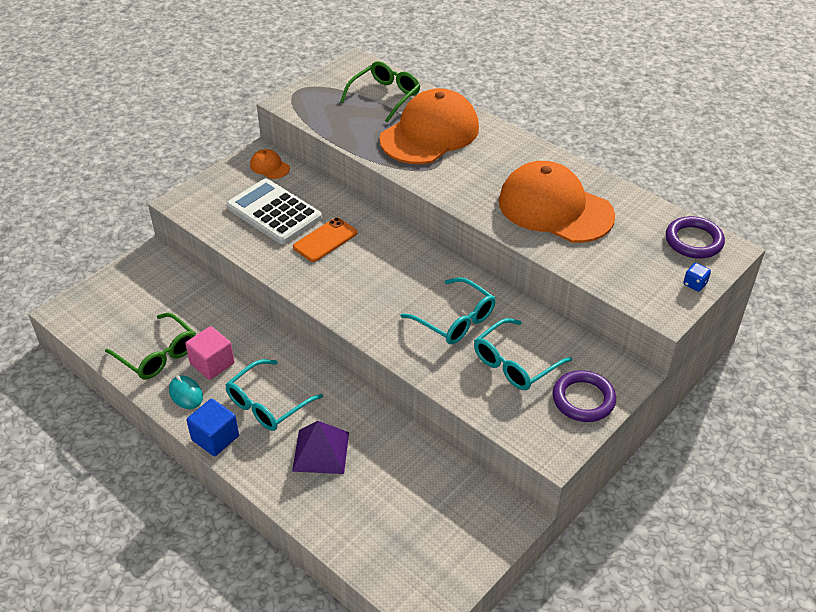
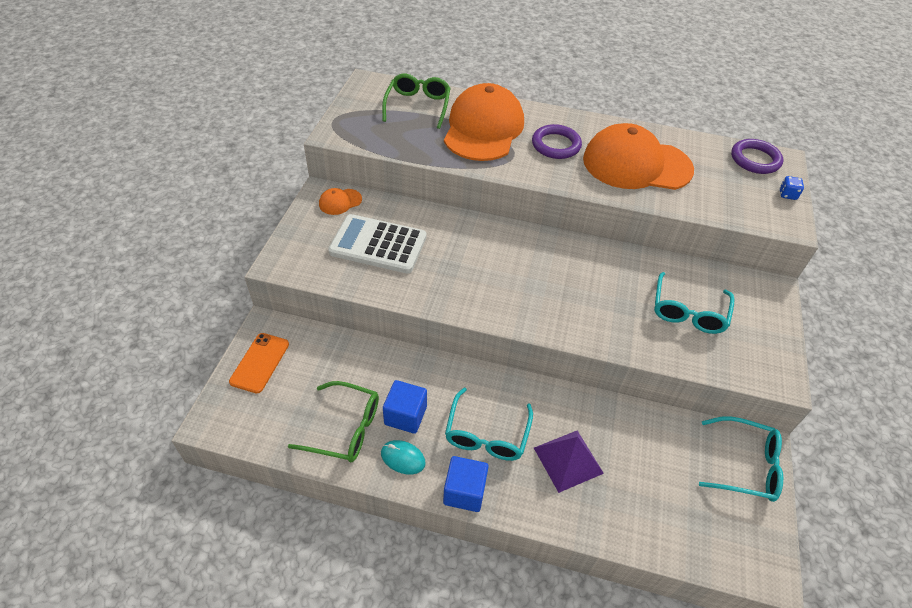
camera: 30 degrees left, 5 degrees up
(212, 363) = (405, 415): pink cube -> blue cube
(269, 166) = (340, 202): orange cap -> orange cap turned 45 degrees counterclockwise
(325, 240) = (445, 255): orange phone -> orange phone (260, 363)
(455, 320) = (611, 290): turquoise glasses -> turquoise glasses (745, 465)
(583, 399) = (762, 322): purple ring -> purple ring (556, 145)

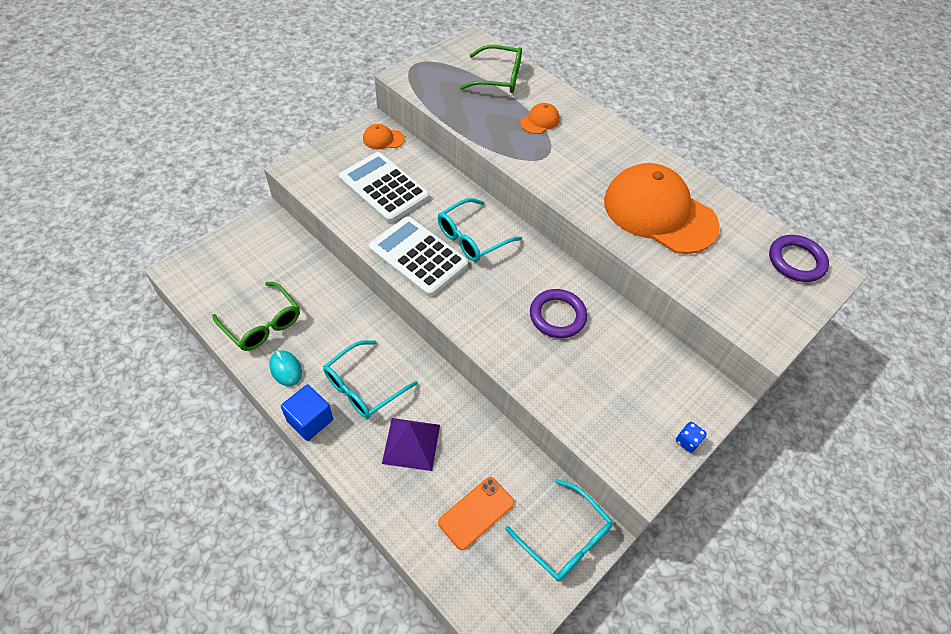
camera: 30 degrees right, 5 degrees up
(260, 363) = (242, 243): orange phone -> orange phone (476, 512)
(405, 415) = (314, 338): blue cube -> none
(418, 106) = (498, 78): green glasses -> green glasses turned 60 degrees clockwise
(460, 290) = (418, 257): none -> white calculator
(483, 128) = (540, 121): orange cap -> orange cap, size x0.41
(556, 145) = (595, 163): purple ring -> purple ring (557, 316)
(688, 311) = (608, 374): turquoise glasses -> turquoise glasses (472, 238)
(787, 194) = (797, 310): blue dice -> blue dice (687, 441)

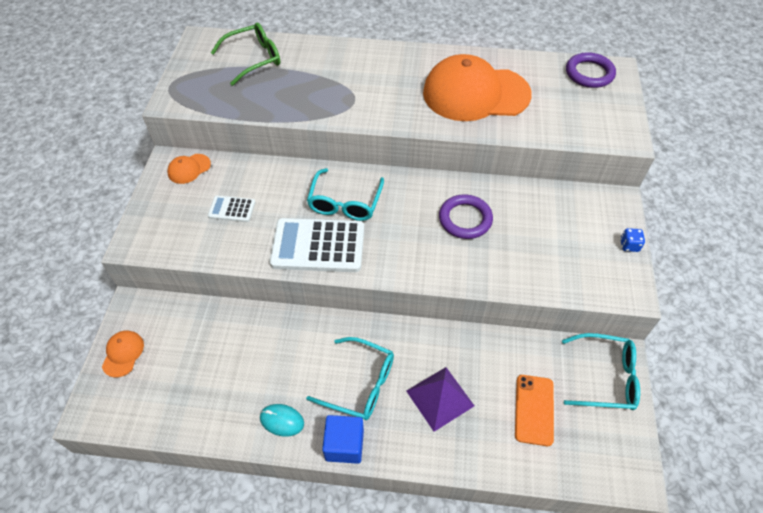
camera: 35 degrees left, 0 degrees up
(262, 324) = (222, 399): green glasses -> none
(363, 387) = (360, 384): turquoise glasses -> turquoise glasses turned 75 degrees counterclockwise
(383, 188) = (232, 209): white calculator -> white calculator, size x0.49
(540, 121) = (322, 75): orange cap -> orange cap (123, 354)

